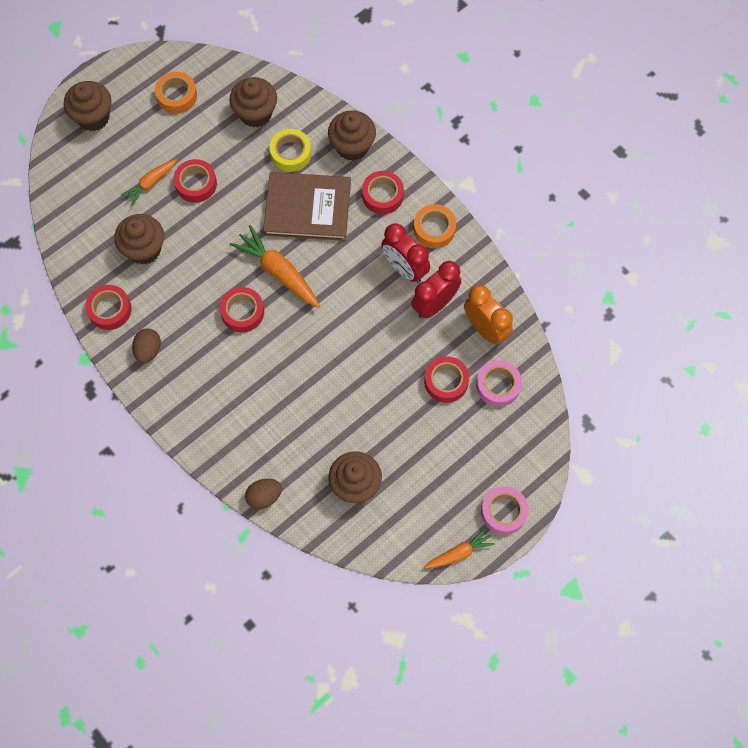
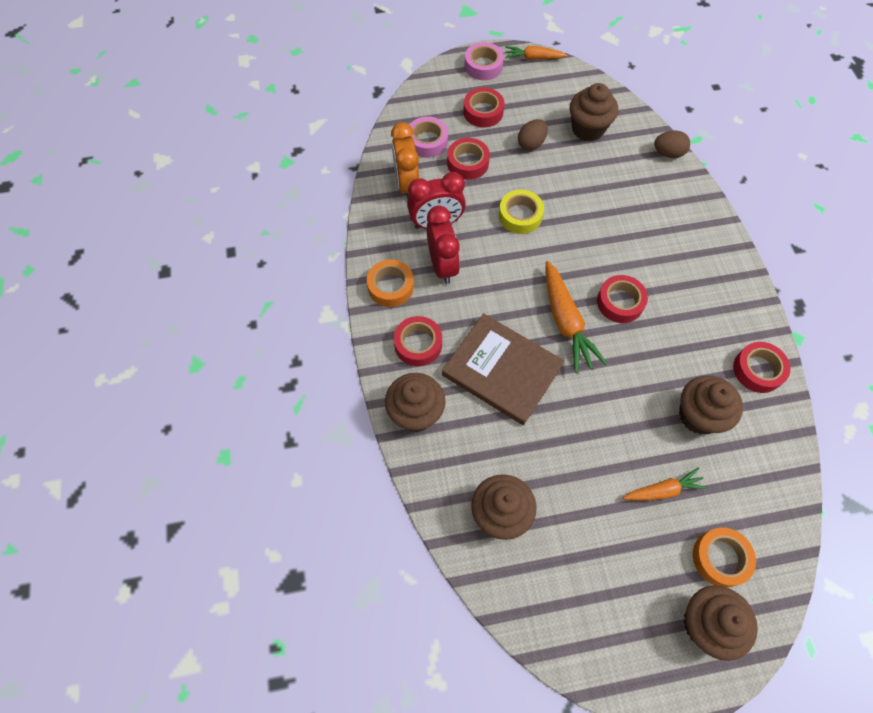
camera: 150 degrees left, 5 degrees down
(148, 350) = (729, 312): brown egg -> brown egg (531, 144)
(177, 96) = (585, 594): orange tape -> orange tape (720, 558)
(196, 184) = (610, 461): red tape -> red tape (483, 112)
(290, 153) = (486, 441): yellow tape -> yellow tape (520, 216)

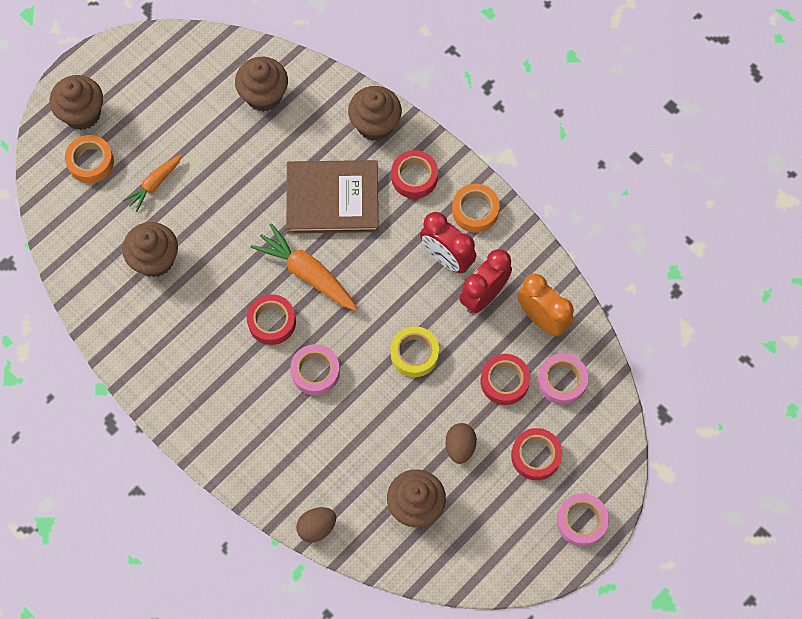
camera: 145 degrees right, 5 degrees up
(533, 58) = (537, 571): orange carrot -> none
(606, 247) = (315, 372): none -> pink tape
(757, 370) = (123, 331): red tape -> none

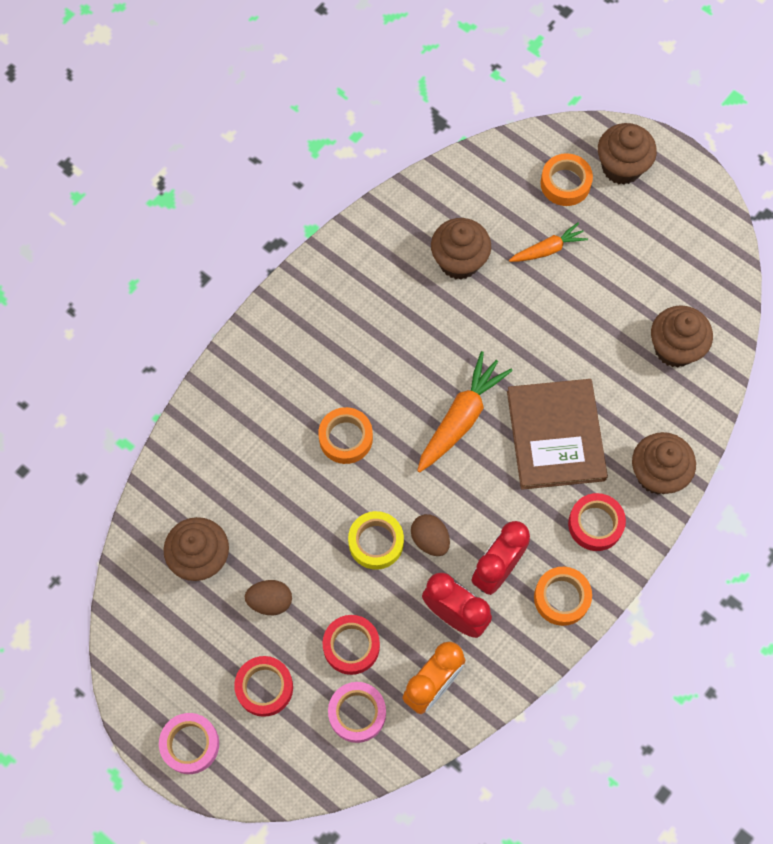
camera: 85 degrees right, 0 degrees up
(154, 184) = (548, 249): orange carrot -> orange carrot turned 120 degrees clockwise
(272, 322) = (399, 387): red tape -> none
(315, 372) = (345, 438): pink tape -> orange tape
(317, 527) = (172, 457): brown egg -> brown egg (430, 540)

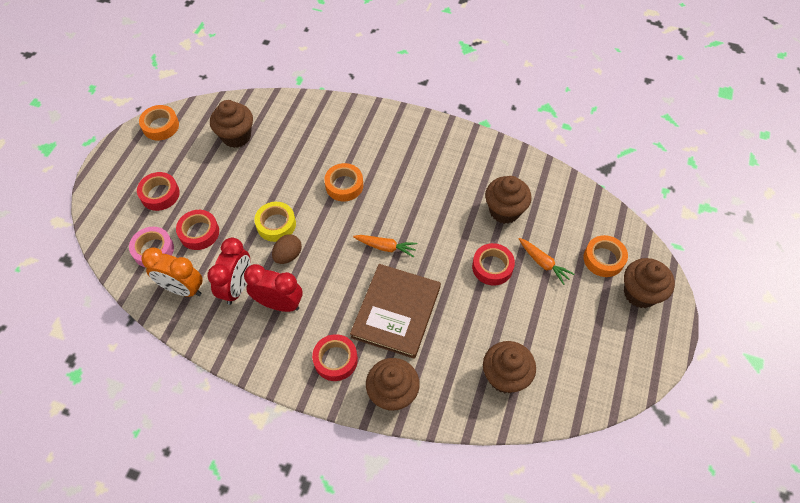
camera: 70 degrees right, 10 degrees down
(190, 744) = (115, 168): pink tape -> none
(270, 601) = (218, 180): brown egg -> none
(461, 417) = (386, 247): orange carrot -> orange carrot, size x0.61
(533, 306) = (492, 267): none -> red tape
(556, 435) = (396, 312): brown book -> brown book turned 45 degrees counterclockwise
(561, 598) = (270, 353): orange tape -> orange tape (161, 126)

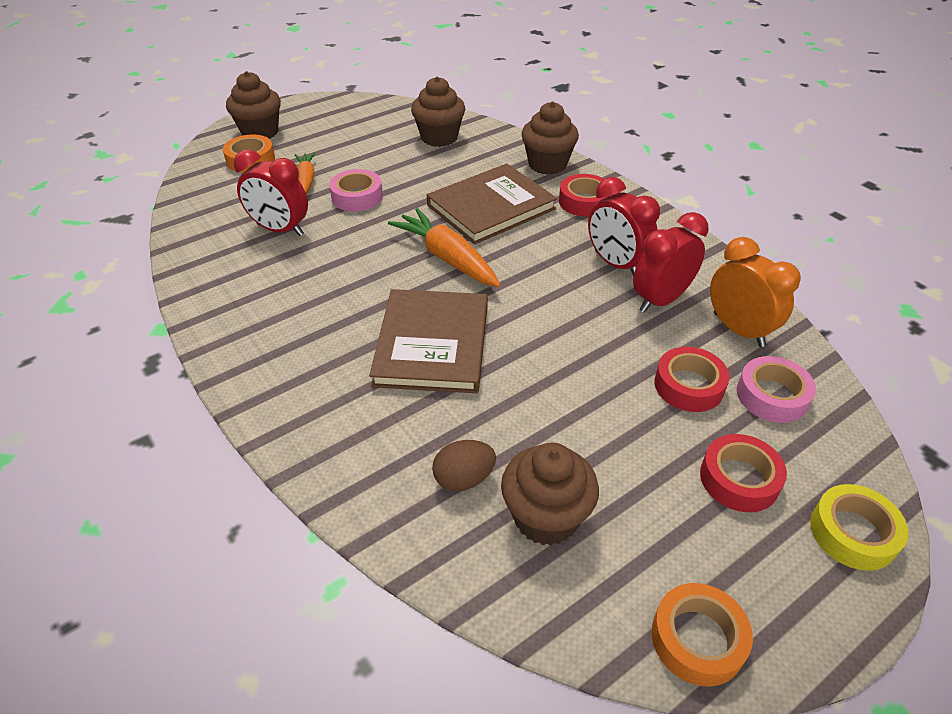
camera: 145 degrees left, 15 degrees down
(276, 224) = (566, 343): yellow tape -> yellow tape (853, 533)
(288, 255) = (573, 302): brown egg -> brown egg (464, 479)
(344, 185) = (432, 344): orange tape -> brown book
(386, 247) = (447, 258): orange carrot -> orange carrot, size x1.65
(492, 267) = (357, 197): red tape -> pink tape
(504, 211) = (280, 230): brown cupcake -> red clock

